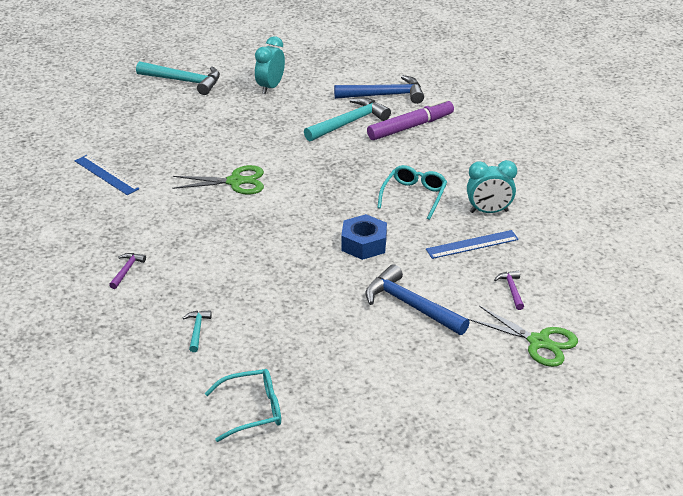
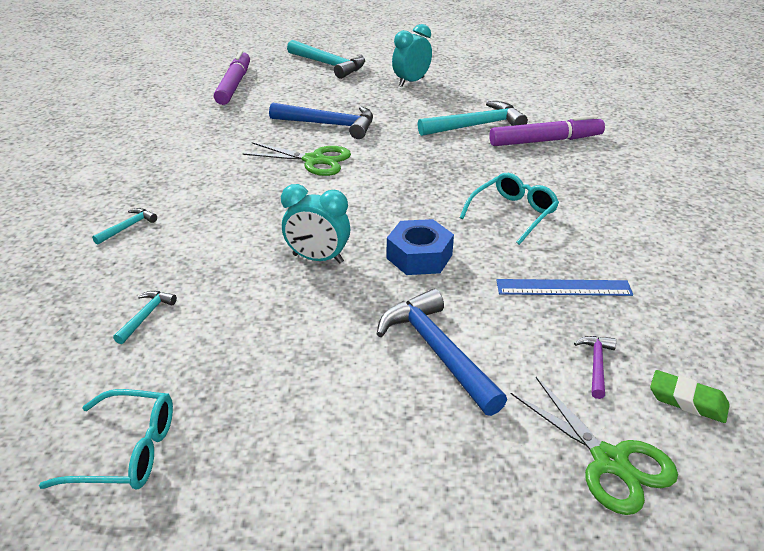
camera: 20 degrees right, 0 degrees up
(106, 175) = (189, 130): blue ruler -> none
(110, 120) = (234, 85): none -> purple marker
(126, 270) = (128, 227): purple hammer -> turquoise hammer
(384, 95) = (531, 107): blue hammer -> blue hammer (329, 125)
(489, 211) = (604, 251): turquoise clock -> turquoise clock (318, 259)
(571, 298) = (687, 400): none -> green eraser

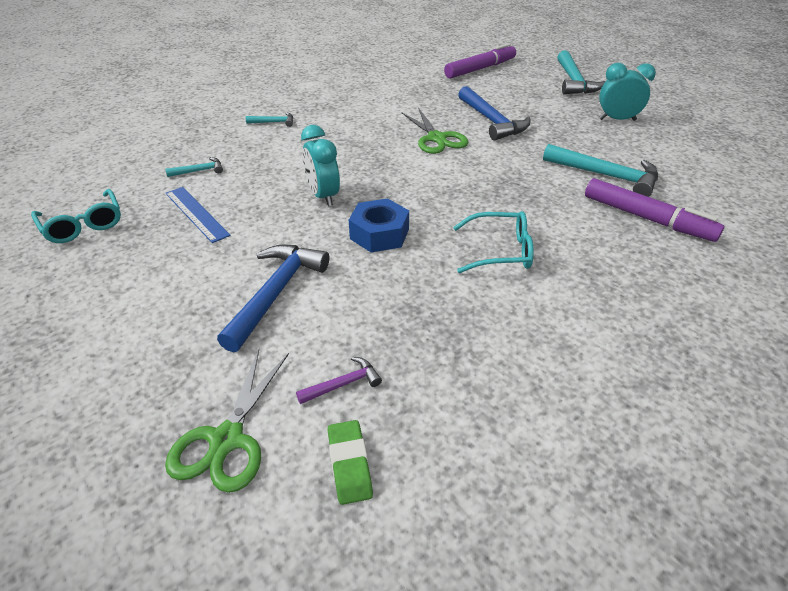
camera: 50 degrees right, 5 degrees up
(563, 288) = (429, 322): blue ruler -> blue ruler (196, 214)

